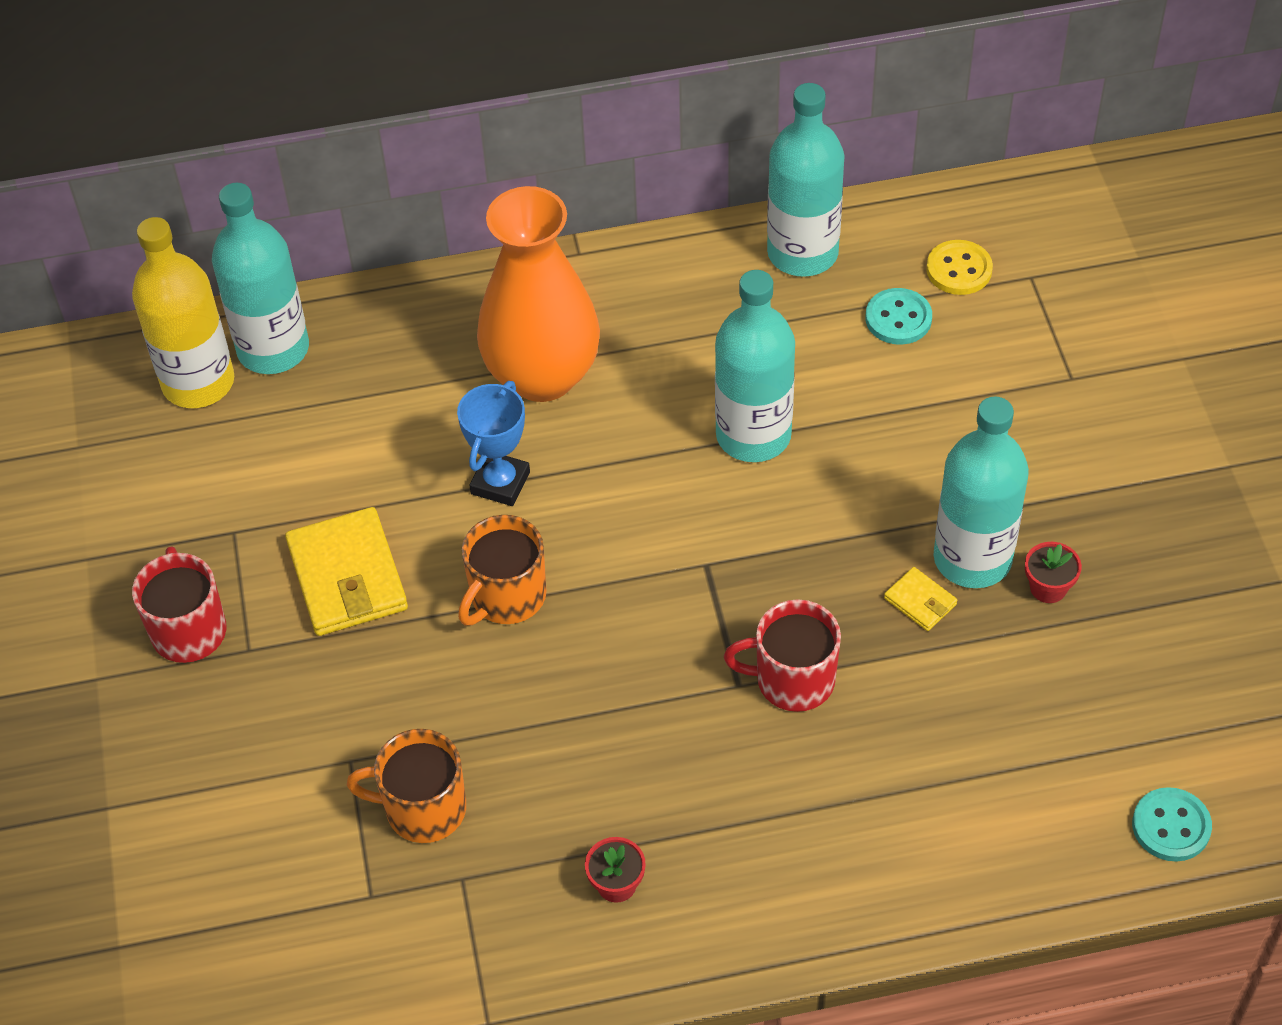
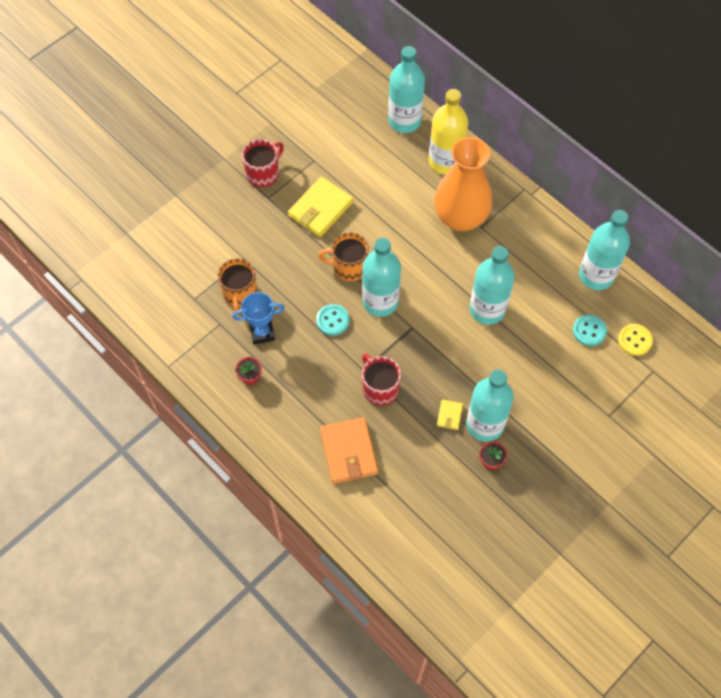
camera: 55 degrees right, 10 degrees up
(198, 382) = (371, 107): yellow bottle -> yellow bottle (445, 161)
(423, 809) = (240, 294): orange mug -> orange mug turned 150 degrees counterclockwise
(500, 483) = (399, 234): blue trophy -> blue trophy (262, 332)
(617, 585) = (380, 301): none -> turquoise bottle
(888, 798) = (349, 452): none -> orange wallet
(1171, 826) = (406, 566): turquoise button -> turquoise button (333, 320)

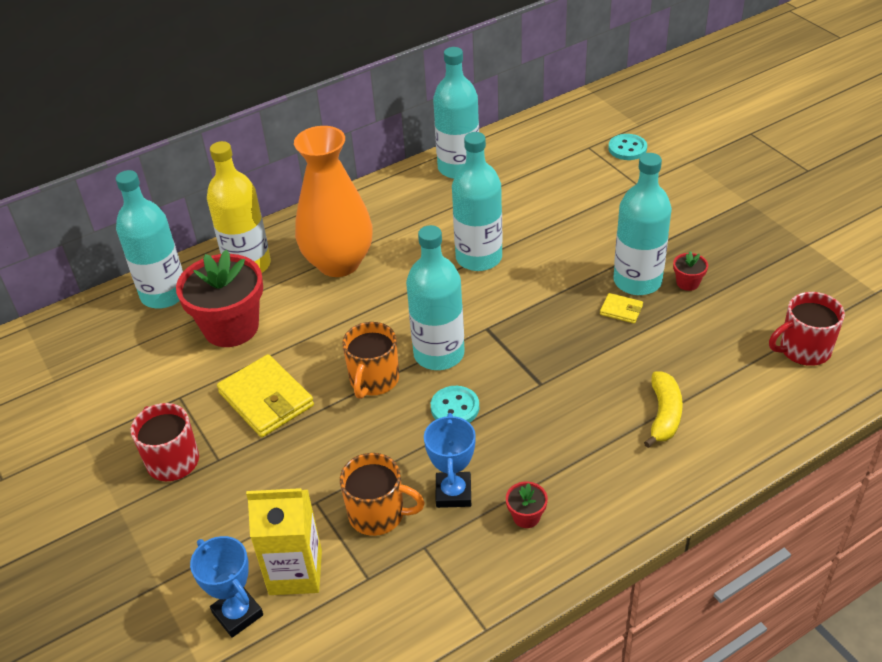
camera: 75 degrees left, 20 degrees down
(163, 240) = (237, 614): none -> blue trophy
(193, 261) = (295, 572): none -> yellow carton
(349, 452) = (664, 415): orange wallet -> yellow banana
(379, 388) = (571, 371): red mug -> red mug (803, 350)
(381, 170) = (231, 327): none -> red flower pot
(589, 331) = (528, 183): turquoise button -> turquoise button (627, 148)
(634, 340) = (548, 154): yellow button -> none

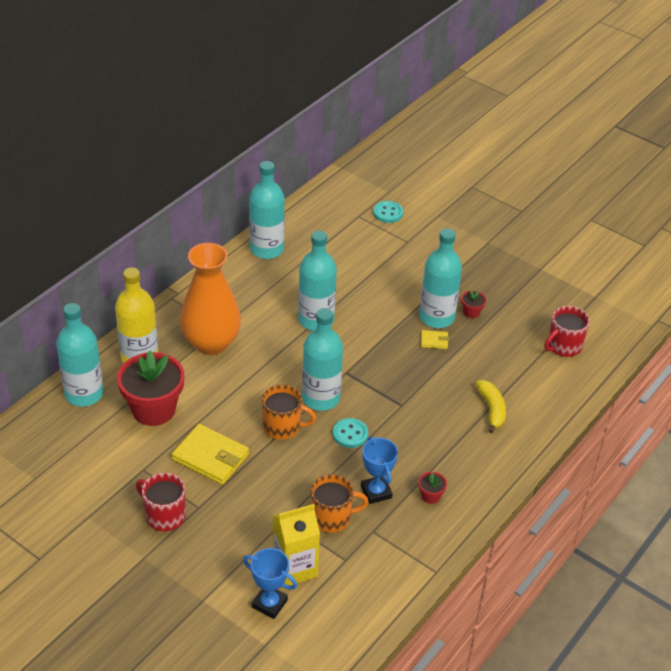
camera: 25 degrees left, 0 degrees up
(373, 380) = (283, 427): orange mug -> orange mug turned 75 degrees counterclockwise

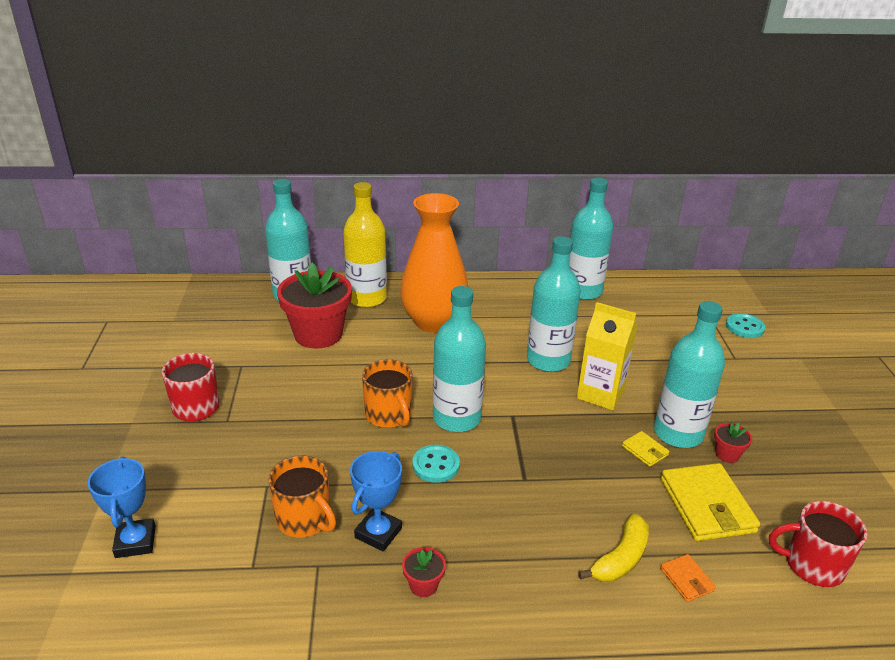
camera: 50 degrees right, 10 degrees down
(210, 457) = (298, 394): yellow wallet -> yellow wallet (707, 506)
(295, 568) = (204, 532): yellow carton -> yellow carton (600, 394)
(527, 396) = (686, 580): none -> orange wallet

